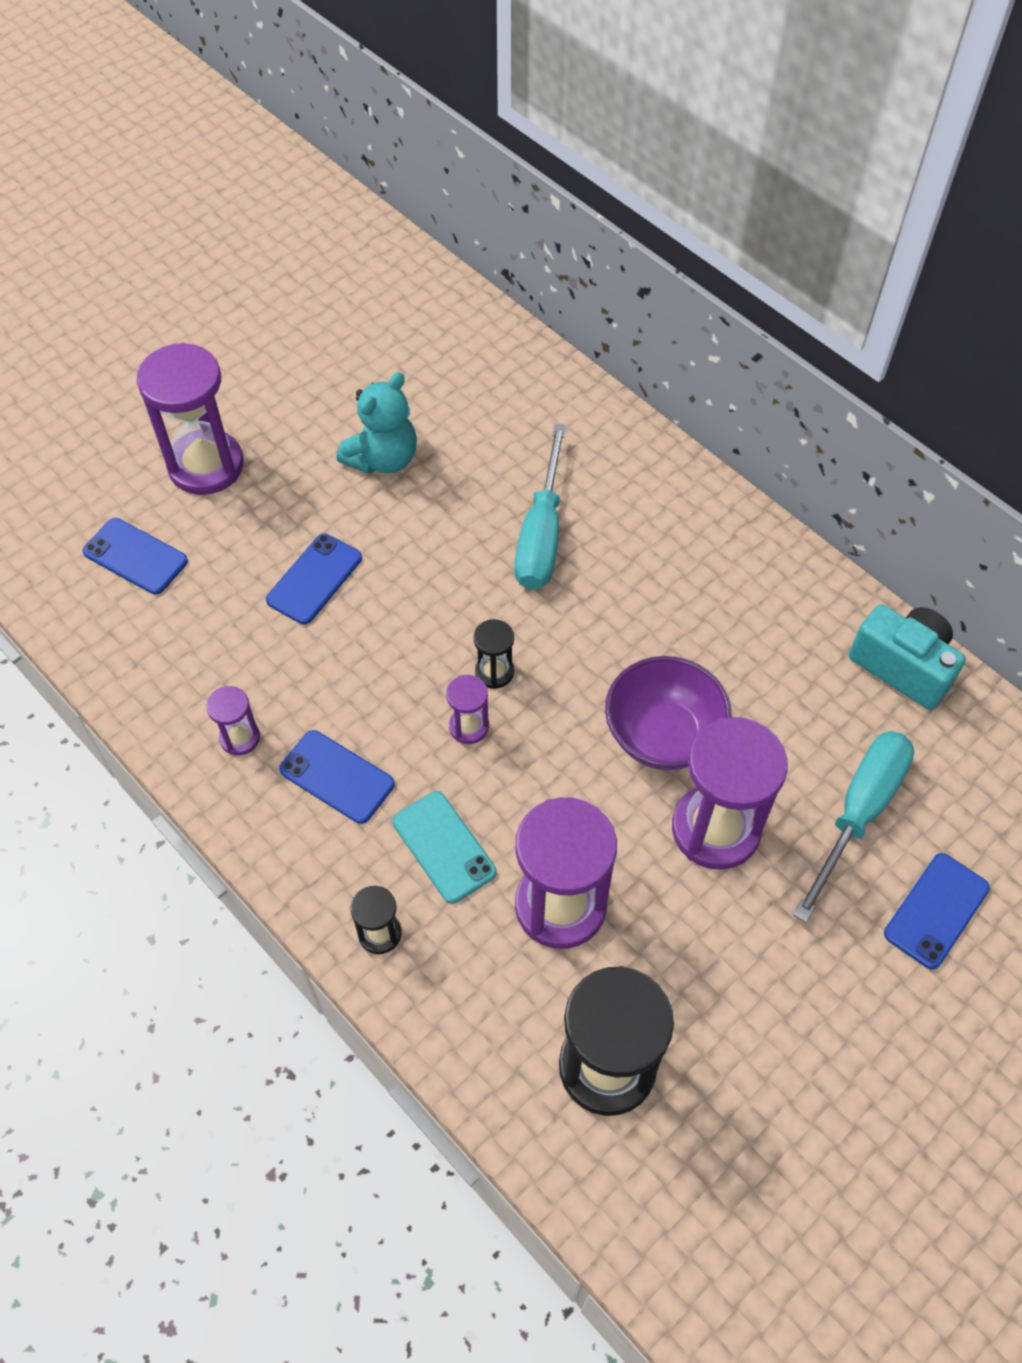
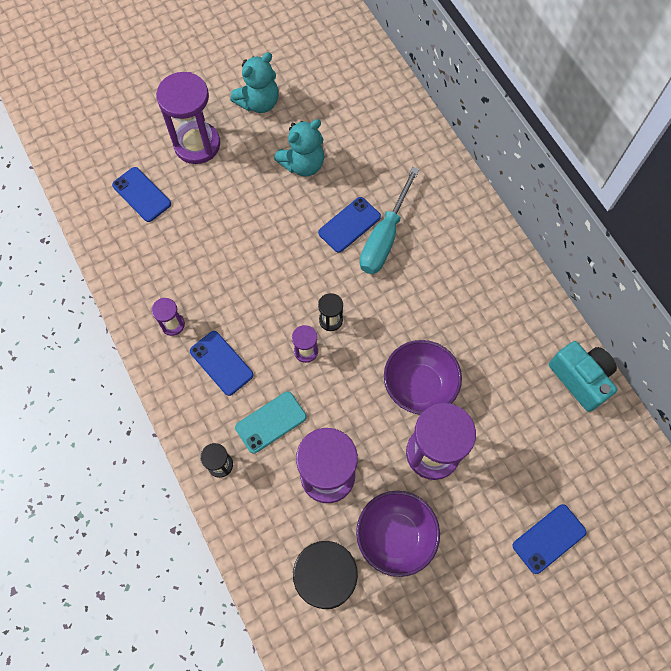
camera: 15 degrees right, 10 degrees up
(288, 387) = (259, 102): none -> turquoise teddy bear
(314, 579) = (241, 234): blue phone -> blue phone (349, 225)
(444, 847) = (271, 422): turquoise phone -> turquoise phone turned 75 degrees clockwise
(697, 970) = (395, 536): none -> purple bowl
(858, 812) = (522, 465): turquoise screwdriver -> none

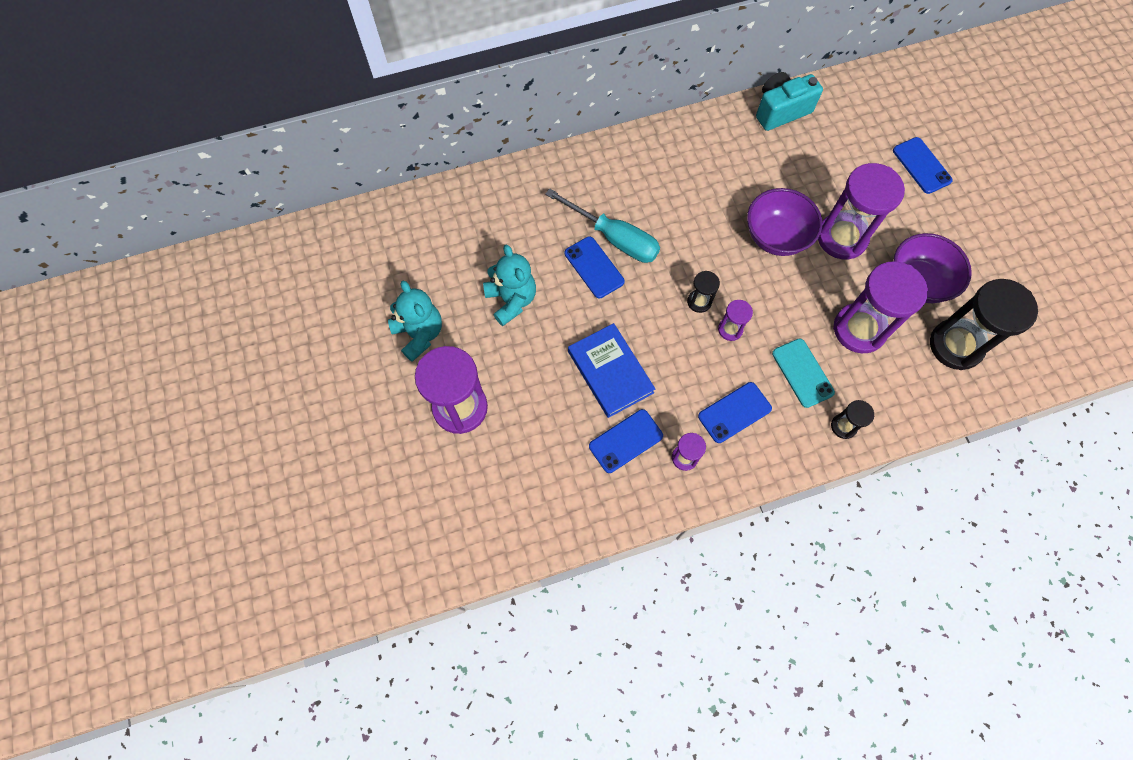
camera: 80 degrees left, 0 degrees up
(142, 194) = (514, 476): blue phone -> blue phone (625, 441)
(246, 253) = (610, 372): none -> blue book

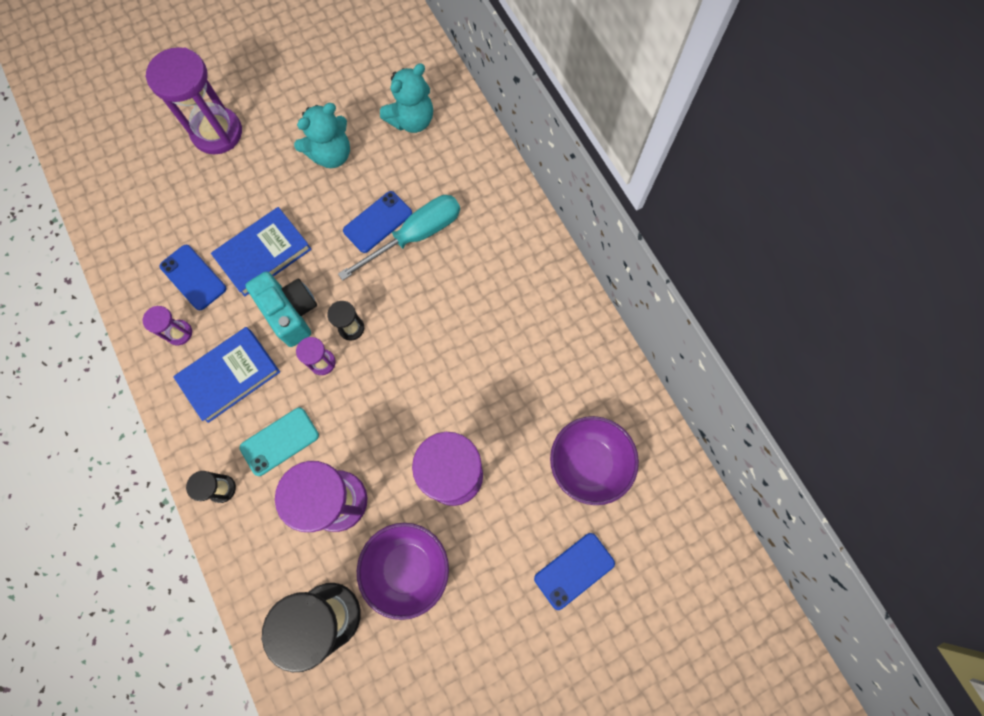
camera: 80 degrees right, 5 degrees up
(419, 334) = (287, 86): turquoise teddy bear -> turquoise teddy bear (412, 120)
(614, 238) = (415, 236): turquoise screwdriver -> turquoise screwdriver turned 150 degrees counterclockwise
(734, 412) = (230, 375): blue phone -> blue book
(776, 236) = (443, 401): purple bowl -> purple bowl (588, 463)
(781, 111) = (619, 393): turquoise camera -> turquoise camera (291, 313)

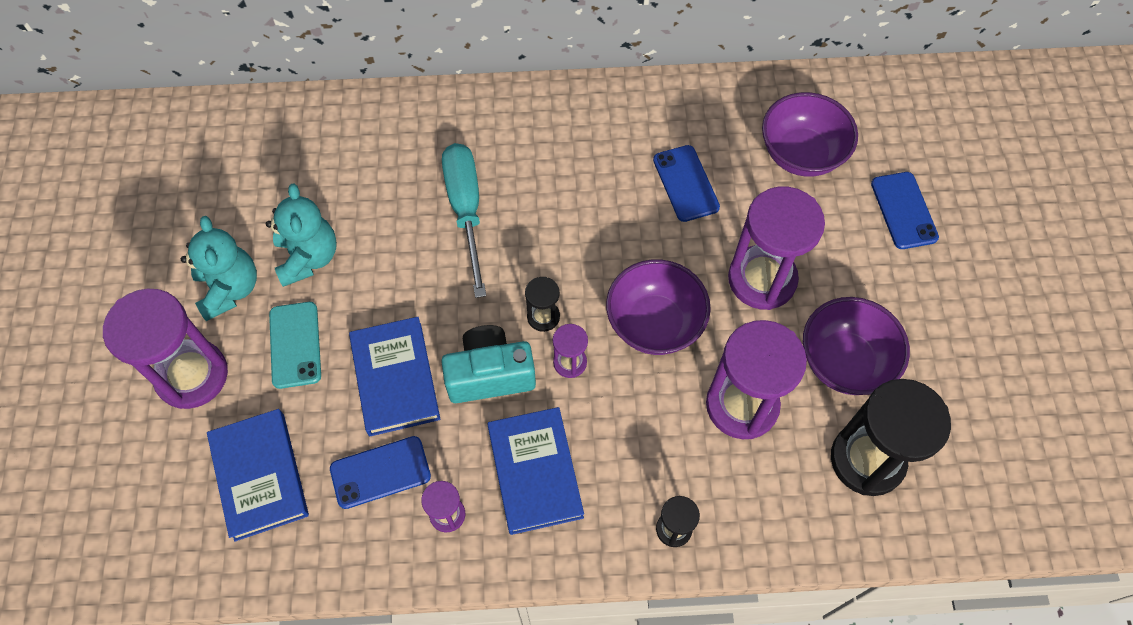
camera: 65 degrees left, 10 degrees down
(164, 207) = (260, 476): none -> blue book
(279, 441) = (644, 443): turquoise phone -> turquoise phone (295, 345)
(378, 222) = (426, 241): blue phone -> blue phone (685, 183)
(379, 409) = (654, 324): none -> purple bowl
(412, 120) = (318, 159): turquoise teddy bear -> turquoise teddy bear (230, 289)

